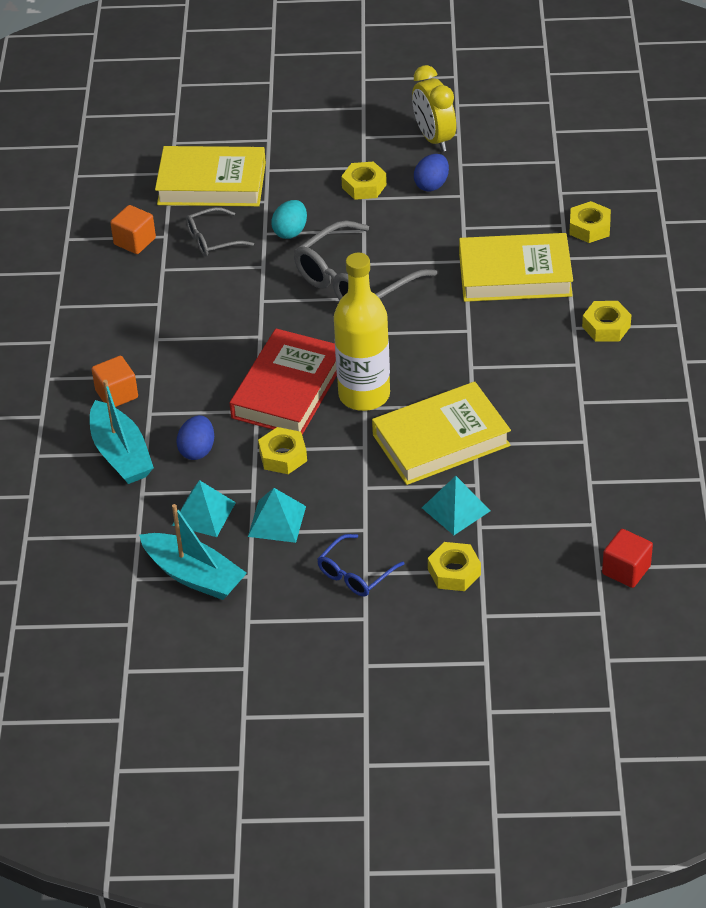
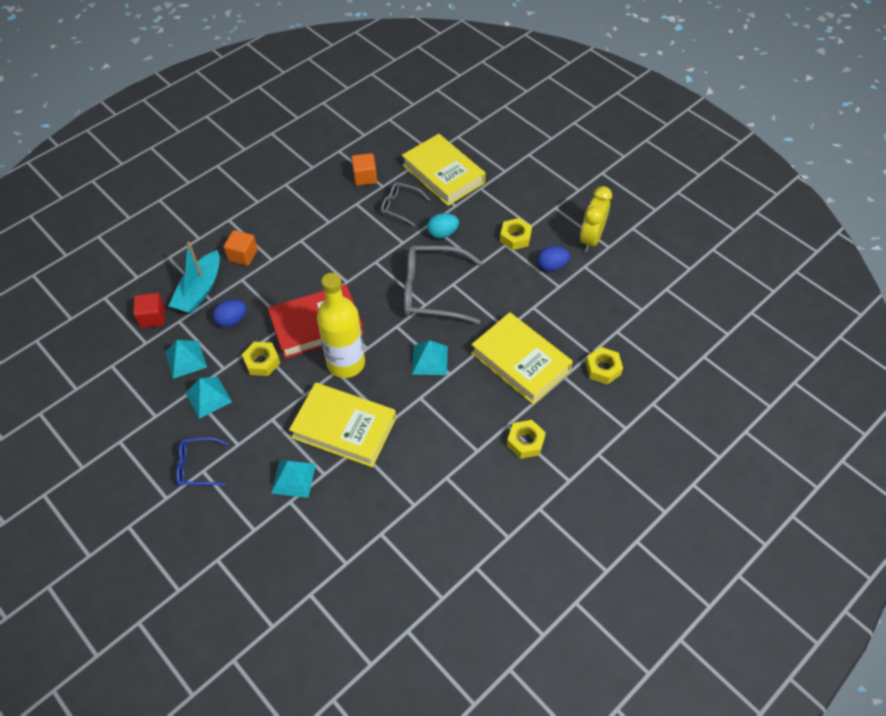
camera: 45 degrees right, 10 degrees up
(194, 575) = (134, 390): turquoise boat -> none
(435, 334) = (429, 360): none -> turquoise pyramid
(454, 572) = (240, 516): yellow nut -> none
(626, 570) = (320, 613): red cube -> red cube (153, 317)

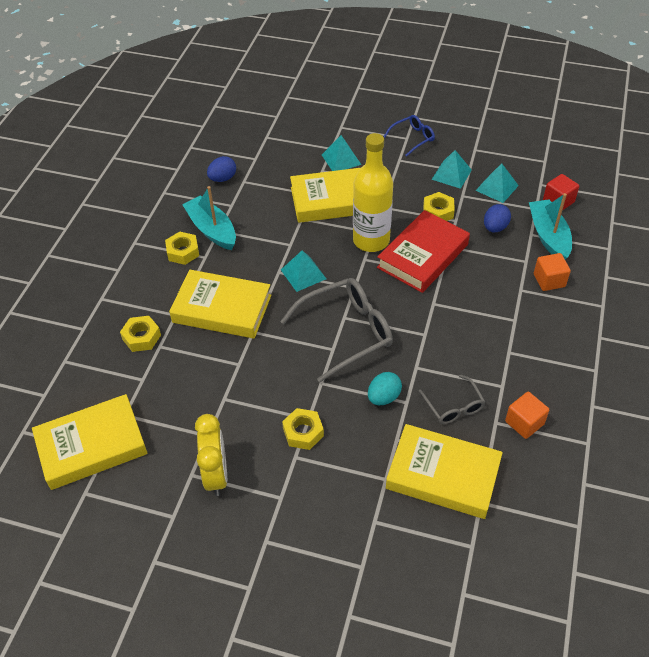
camera: 150 degrees right, 5 degrees down
(400, 206) = (453, 406): grey glasses -> grey glasses turned 75 degrees clockwise
(483, 454) = (212, 230): none -> turquoise boat
(551, 266) = (243, 417): blue egg -> blue egg (223, 178)
(675, 298) = (92, 446): none -> yellow book

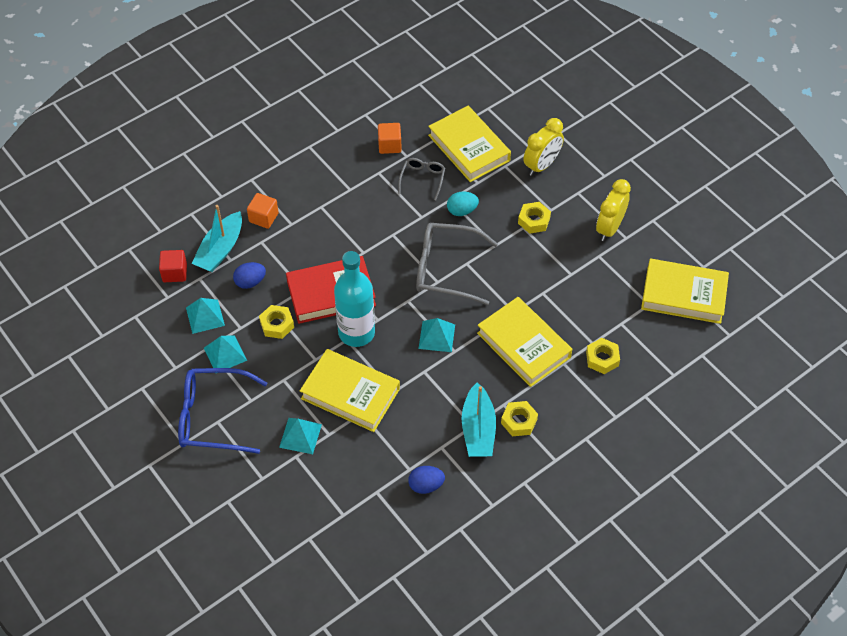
camera: 145 degrees left, 5 degrees up
(346, 506) = (541, 165): none -> yellow clock
(371, 240) = (356, 333): yellow bottle -> turquoise bottle
(412, 138) = (213, 417): blue glasses -> blue glasses, size x1.87

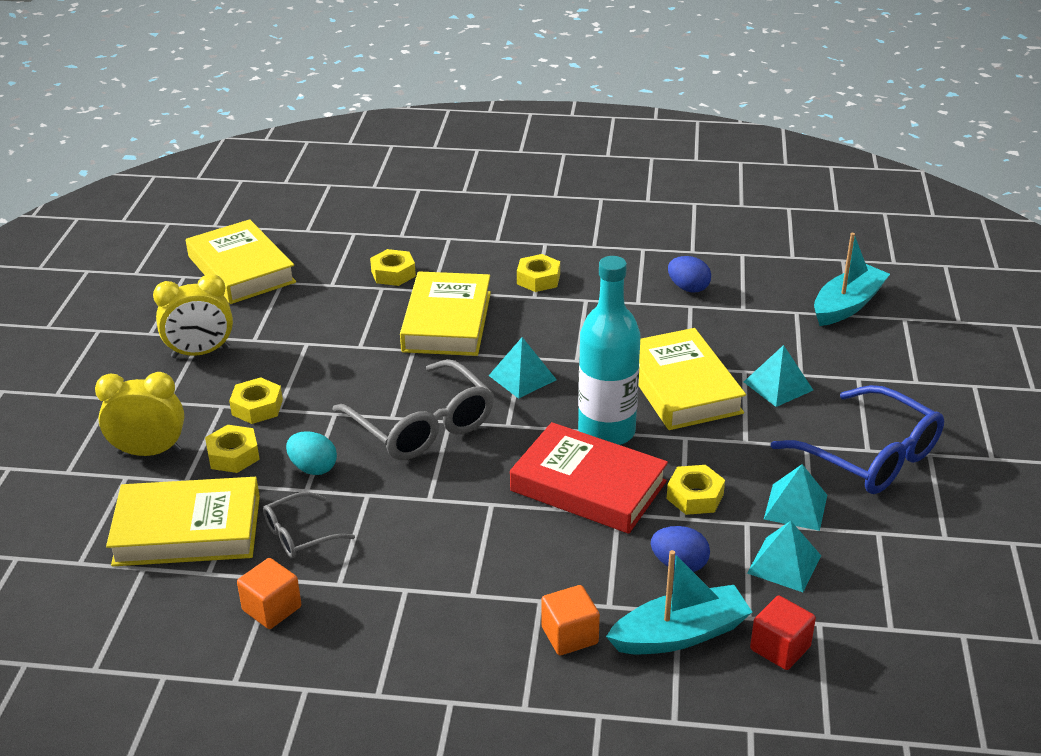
camera: 135 degrees left, 20 degrees down
(469, 148) = (187, 530): yellow book -> yellow book turned 75 degrees clockwise
(478, 429) = (585, 294): turquoise boat -> turquoise boat (847, 305)
(504, 191) = (233, 455): none -> yellow nut

